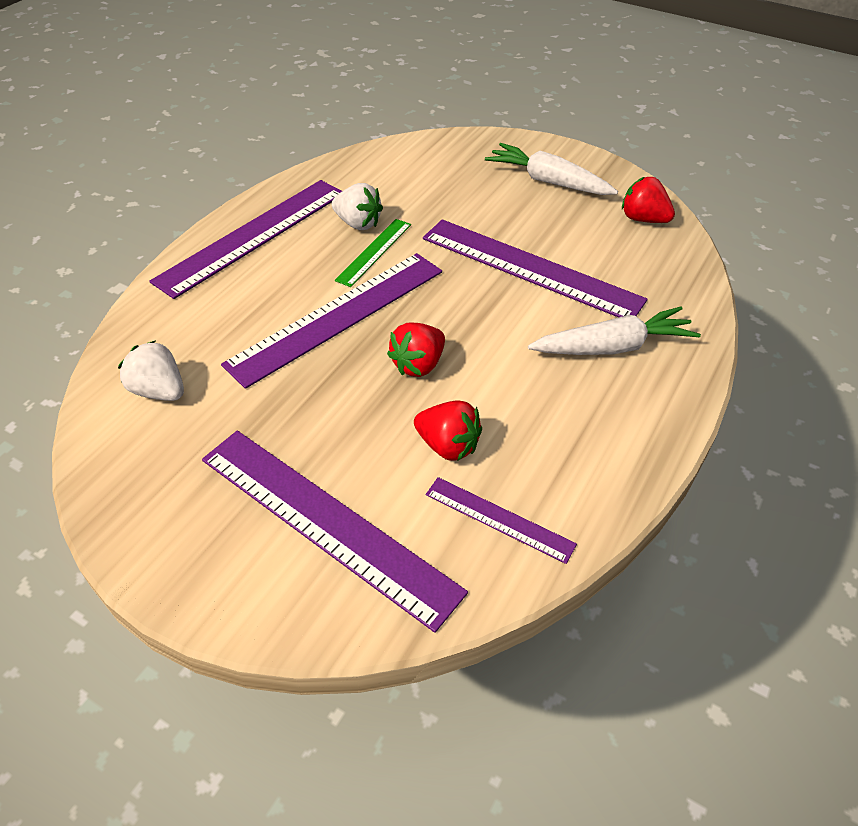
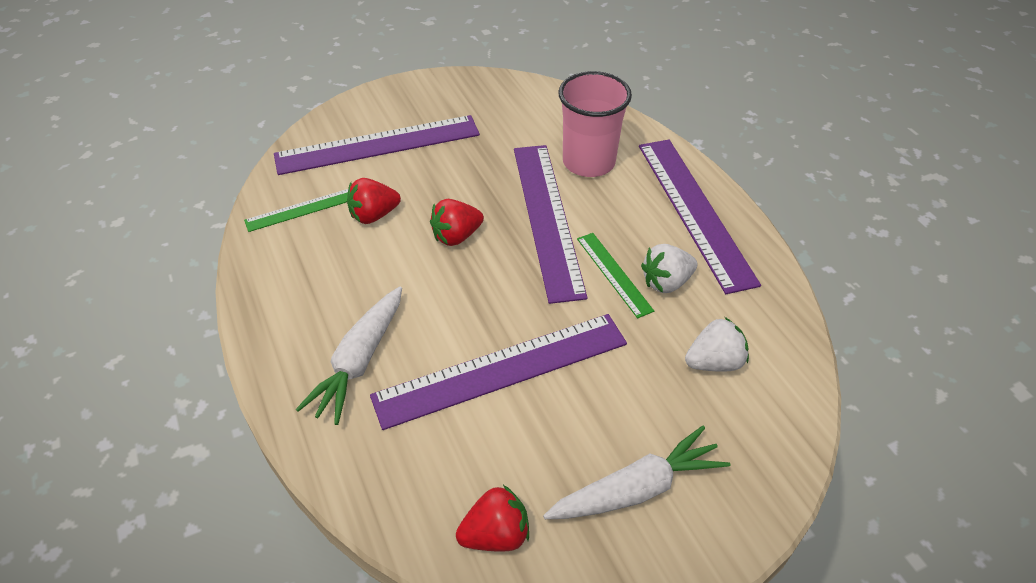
camera: 125 degrees right, 0 degrees up
(159, 391) = (546, 117): white strawberry -> white strawberry (714, 362)
(226, 323) = (588, 162): none -> pink cup
(418, 365) = (456, 236): red strawberry -> red strawberry turned 105 degrees counterclockwise
(499, 519) = (301, 209): purple ruler -> green ruler

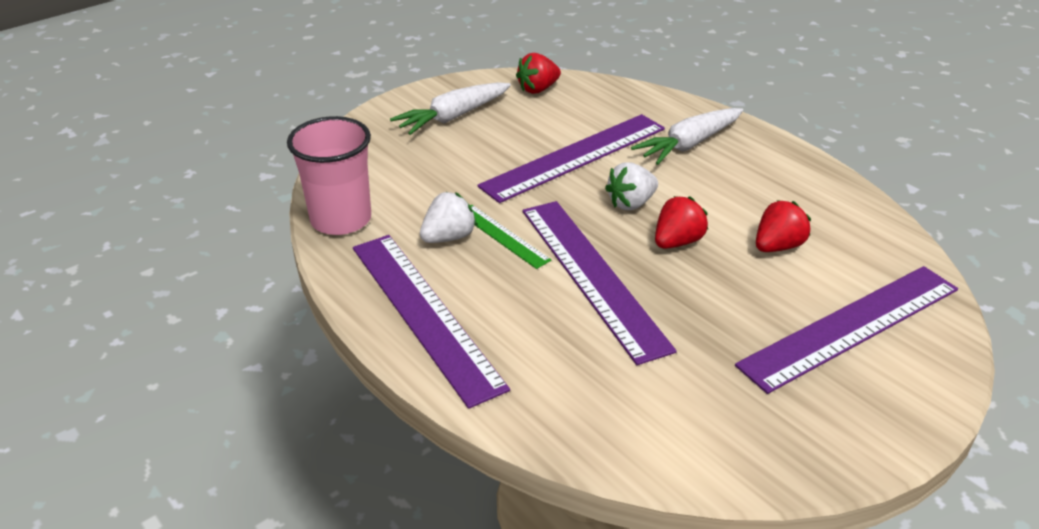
camera: 165 degrees right, 10 degrees down
(301, 209) = (856, 239): green ruler -> none
(359, 361) = (689, 144): white carrot -> white carrot turned 135 degrees counterclockwise
(588, 162) = (570, 353): pink cup -> pink cup (341, 219)
(714, 362) = (400, 187): white strawberry -> white strawberry (631, 203)

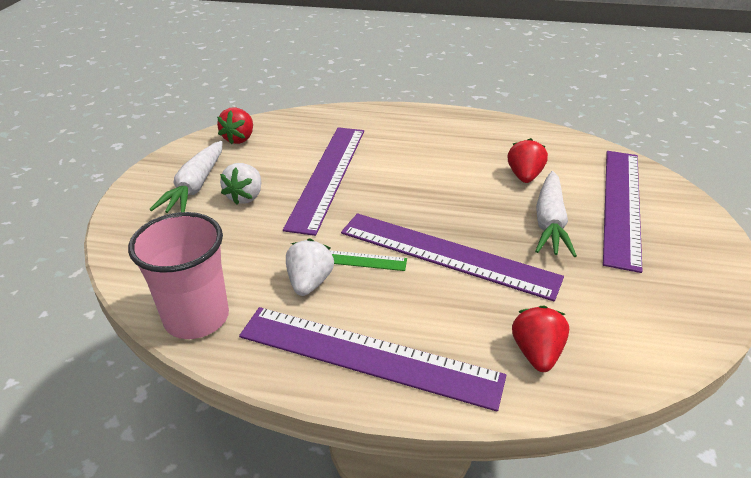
camera: 40 degrees left, 0 degrees up
(631, 203) = (406, 191): white strawberry -> white strawberry (245, 197)
(677, 242) = (467, 202): red strawberry -> red strawberry (536, 353)
(689, 144) = (392, 135): white carrot -> white carrot (549, 222)

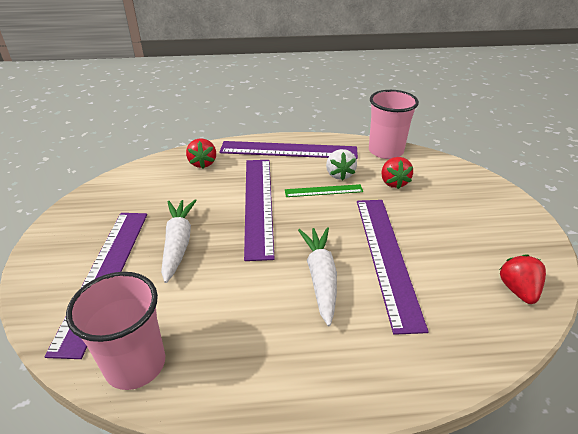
camera: 165 degrees right, 0 degrees up
(195, 186) = (485, 225): white carrot -> white carrot (320, 277)
(245, 197) = (436, 222): white strawberry -> none
(447, 255) = (259, 204): purple ruler -> purple ruler turned 75 degrees clockwise
(524, 176) = (193, 294): red strawberry -> red strawberry (393, 182)
(562, 144) = (135, 364): none -> pink cup

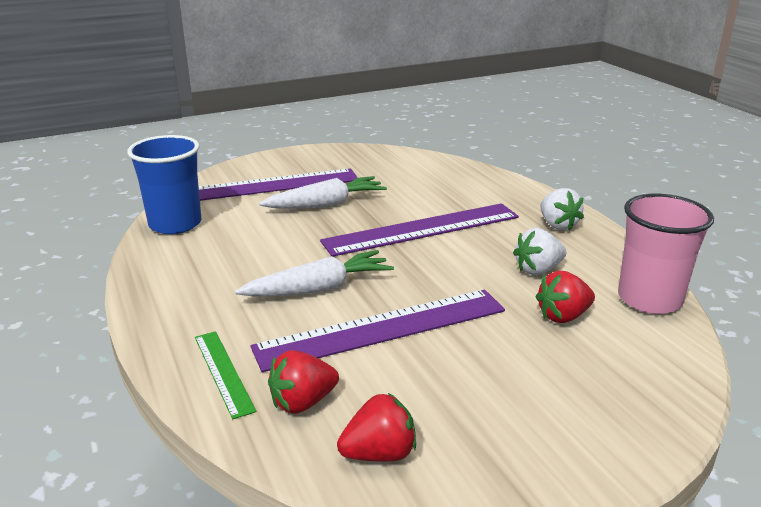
camera: 70 degrees right, 10 degrees down
(135, 364) = (175, 224): pink cup -> blue cup
(202, 163) = (471, 183): red strawberry -> red strawberry (302, 402)
(288, 150) = (557, 225): purple ruler -> white strawberry
(323, 191) = (487, 264): green ruler -> green ruler (223, 372)

